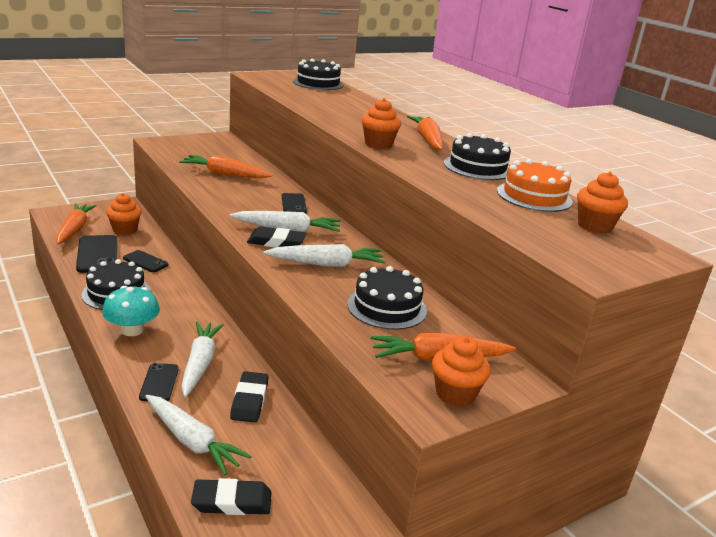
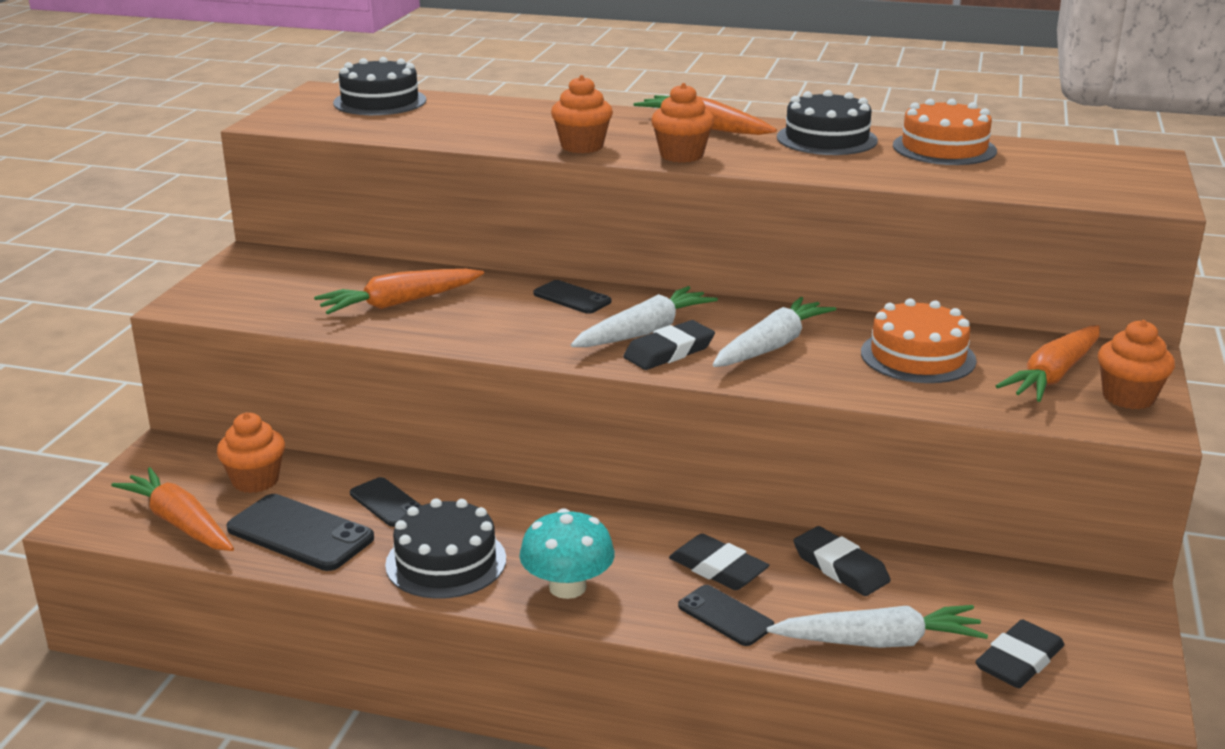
camera: 40 degrees left, 0 degrees up
(145, 262) = (387, 503): black phone -> black phone turned 60 degrees clockwise
(200, 363) = (718, 568): white carrot -> black eraser
(387, 307) = (918, 356): black cake -> orange cake
(594, 226) = (1051, 155): orange cupcake -> orange cupcake (582, 146)

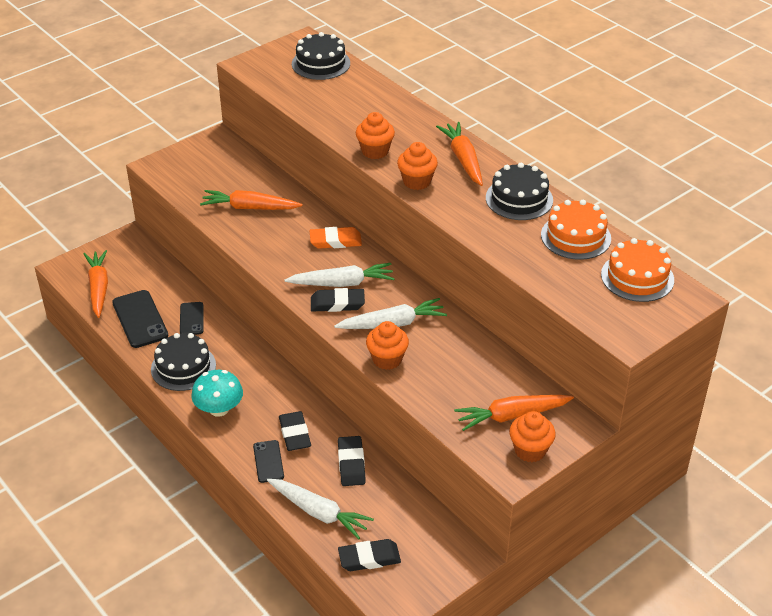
camera: 35 degrees right, 15 degrees up
(255, 481) = (149, 277): orange cupcake -> orange cupcake (387, 359)
(572, 298) = (335, 241): black phone -> orange eraser
(918, 356) = (458, 367): orange cake -> orange cake (637, 277)

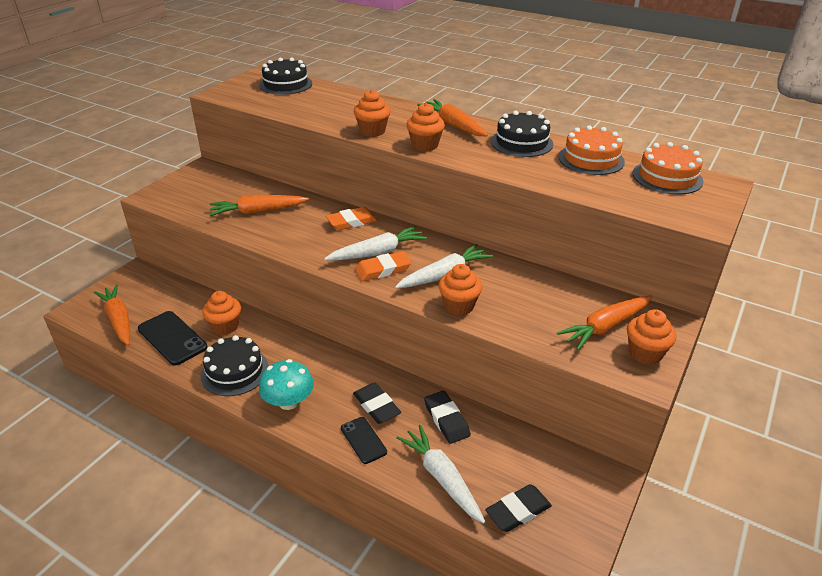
camera: 20 degrees left, 5 degrees down
(191, 319) = (225, 326): black phone -> orange cupcake
(319, 512) = (441, 478): white carrot -> white carrot turned 135 degrees counterclockwise
(337, 303) = (383, 269): black eraser -> orange eraser

